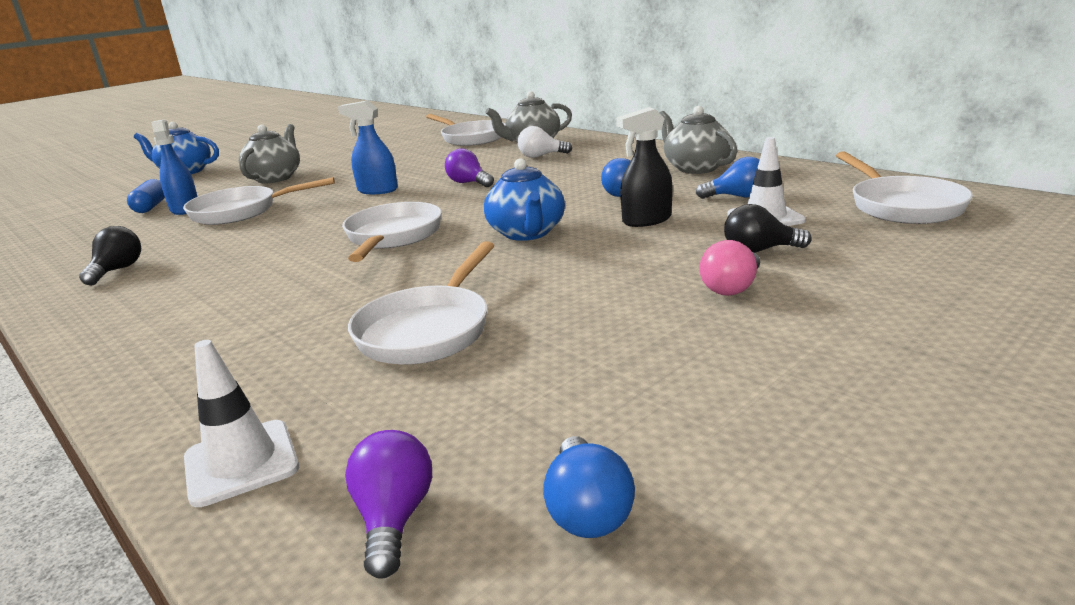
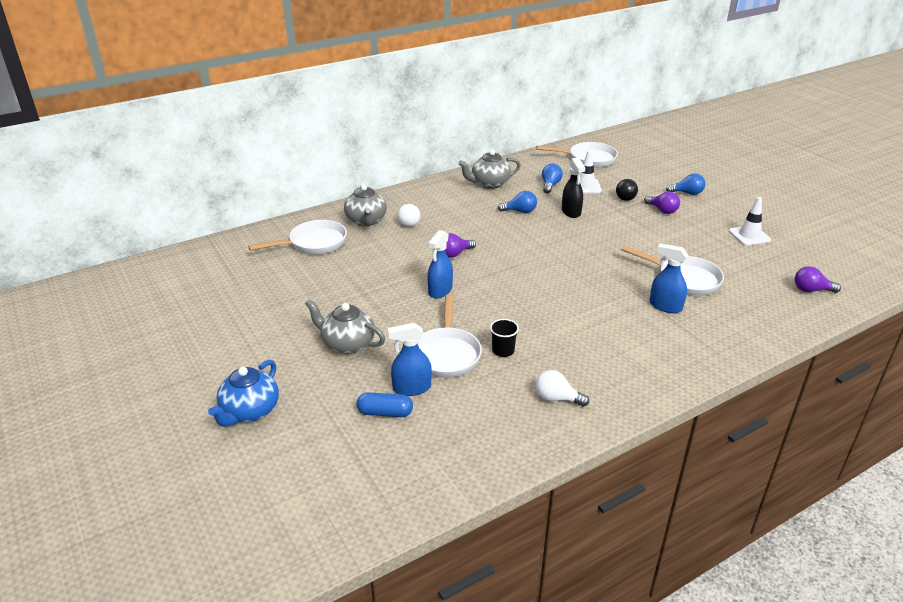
camera: 80 degrees left, 10 degrees up
(117, 270) = (557, 398): black light bulb -> white light bulb
(236, 233) = (503, 351): none -> black cup
(241, 462) = (784, 321): white traffic cone -> white traffic cone (749, 236)
(327, 319) = (665, 306): none -> blue spray bottle
(392, 237) = (552, 286): white pan -> none
(527, 233) = (571, 244): blue teapot -> none
(587, 510) = (804, 259): blue light bulb -> blue light bulb (687, 193)
(731, 288) = (662, 210): pink light bulb -> purple light bulb

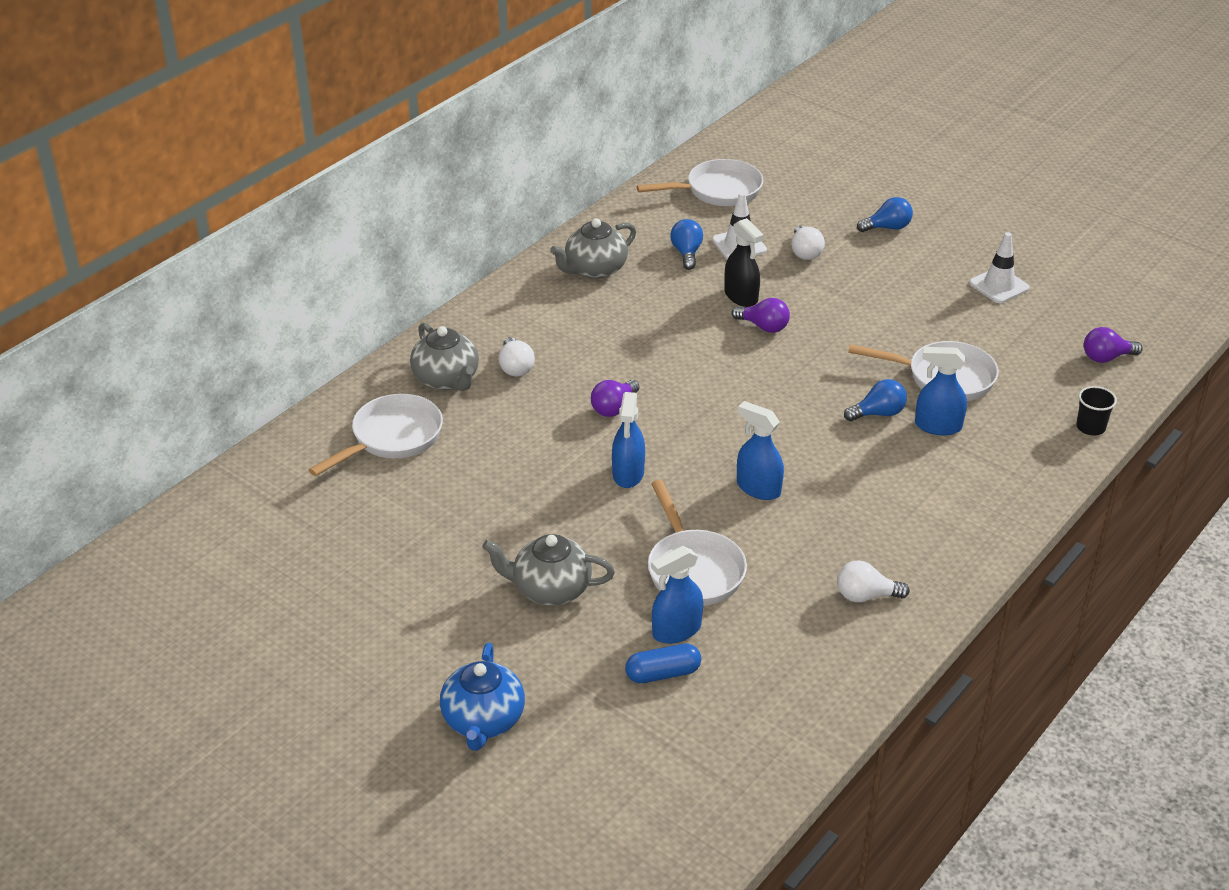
camera: 20 degrees left, 5 degrees up
(503, 351) = (764, 546): black cup -> black cup (1090, 427)
(519, 316) = (758, 488): none -> blue spray bottle
(520, 211) = (667, 311): blue light bulb -> blue light bulb (878, 413)
(625, 197) = (805, 252): black light bulb -> white light bulb
(662, 210) = (866, 266): purple light bulb -> purple light bulb (763, 327)

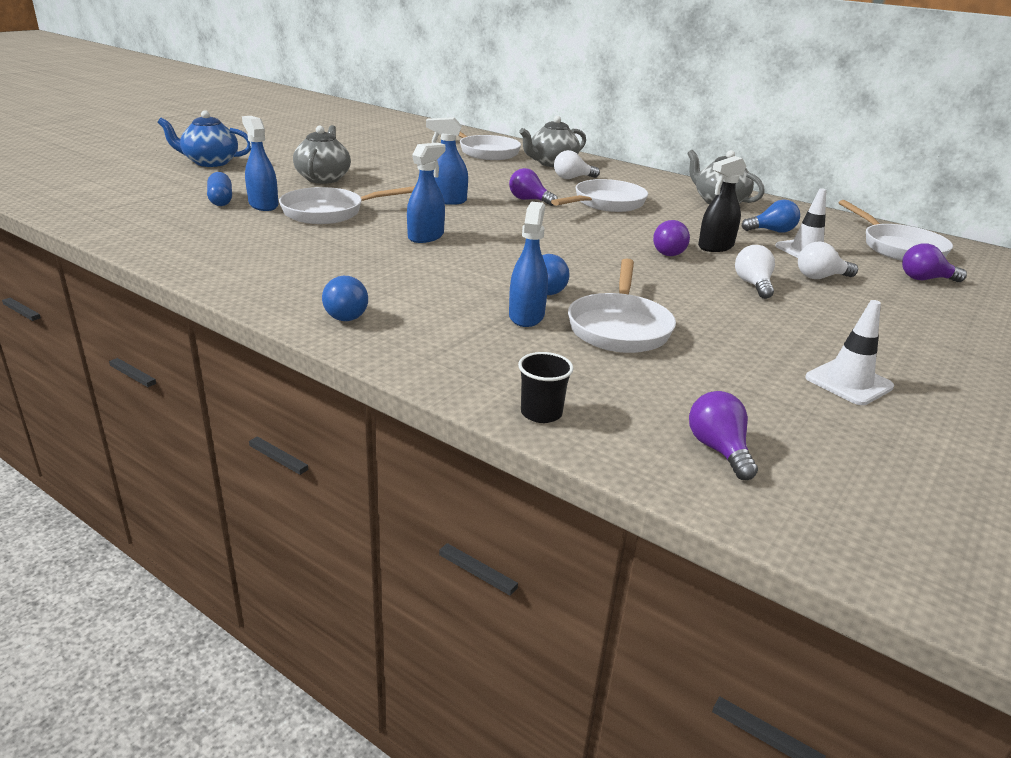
camera: 85 degrees right, 10 degrees down
(616, 351) = (605, 203): none -> white pan
(794, 199) = (925, 279): none -> purple light bulb
(865, 596) = (270, 264): white light bulb -> white light bulb (753, 285)
(887, 227) = (919, 323): blue light bulb -> blue light bulb (345, 314)

